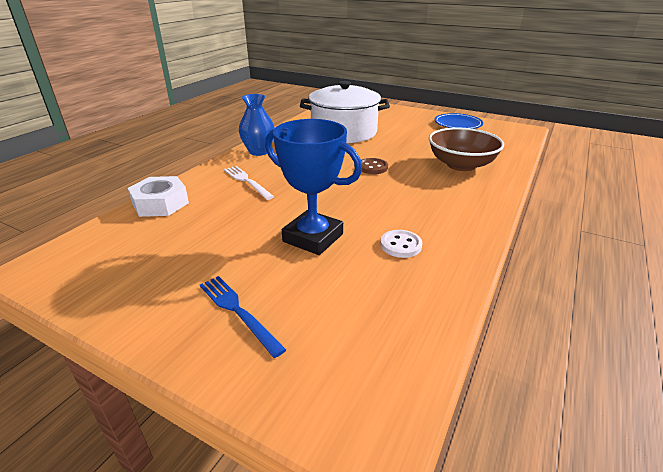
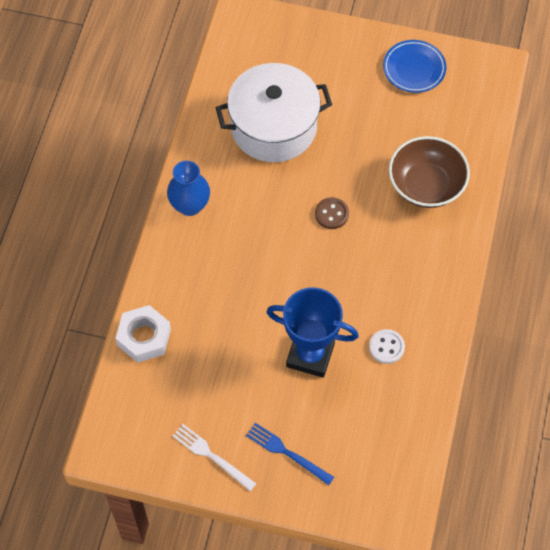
camera: 15 degrees left, 30 degrees up
(247, 181) = (208, 275): white fork -> white fork (211, 456)

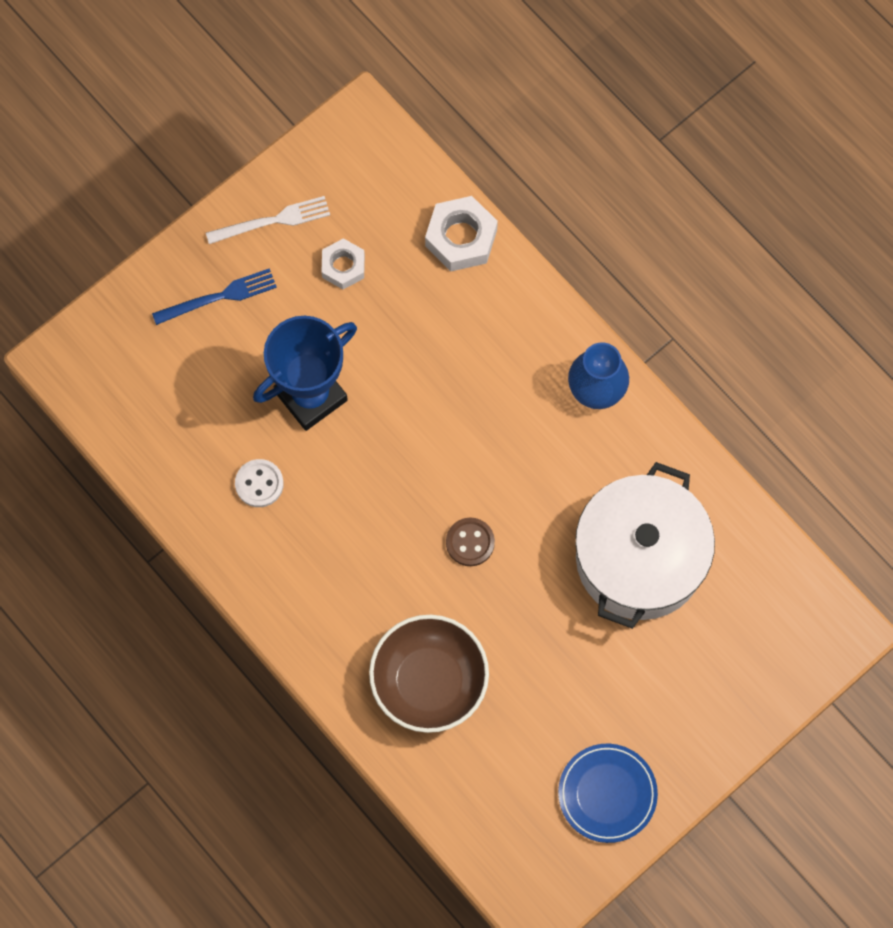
camera: 125 degrees right, 10 degrees up
(212, 392) = (343, 266): none -> white nut

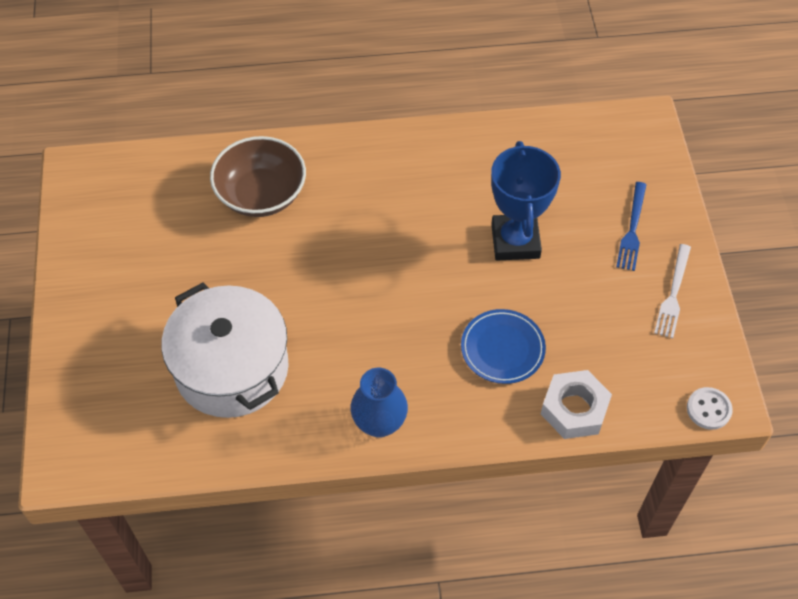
camera: 125 degrees right, 15 degrees down
(259, 484) = (473, 178): white button -> white button (708, 409)
(343, 266) = (604, 317): white nut -> none
(470, 542) = (333, 272): brown button -> none
(607, 794) = (99, 247): blue plate -> blue plate (502, 349)

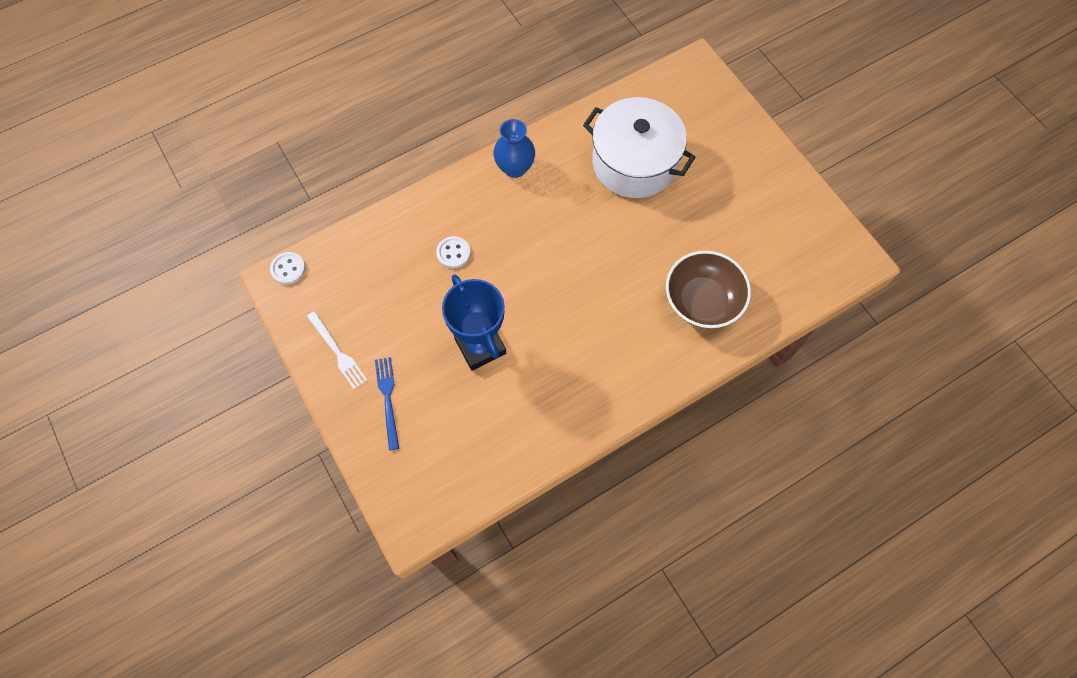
camera: 155 degrees right, 10 degrees up
(502, 349) = (453, 253): blue plate -> white button
(574, 409) = (385, 230): white nut -> none
(673, 294) = (337, 352): white fork -> white fork turned 150 degrees clockwise

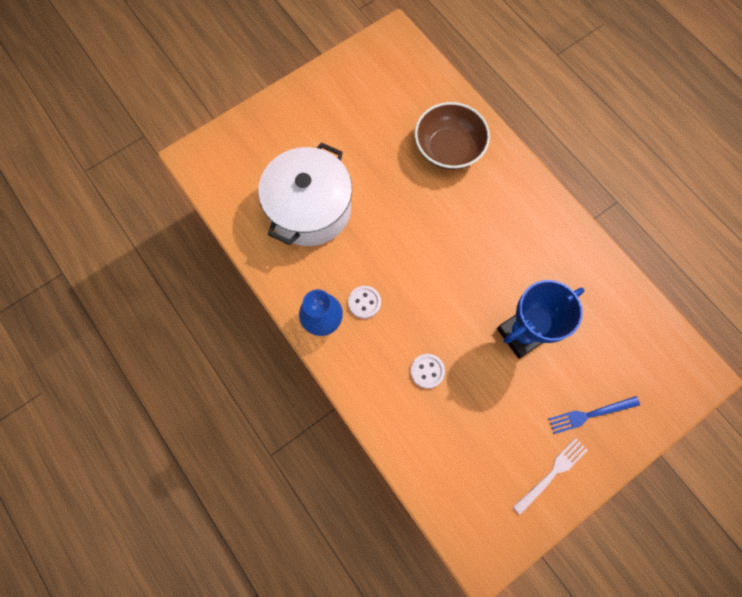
camera: 95 degrees left, 5 degrees up
(288, 269) = (467, 548): white button -> white button (364, 302)

